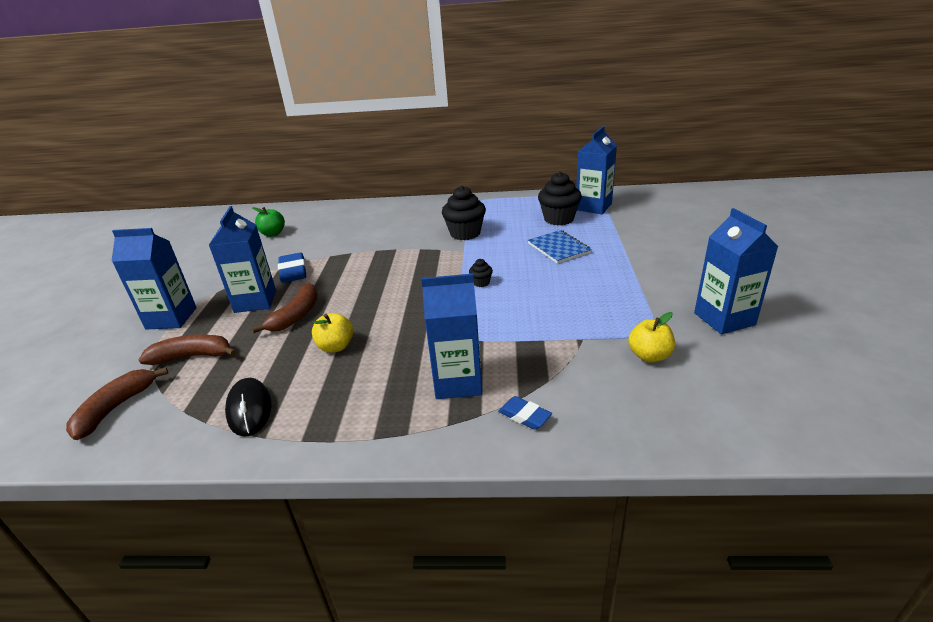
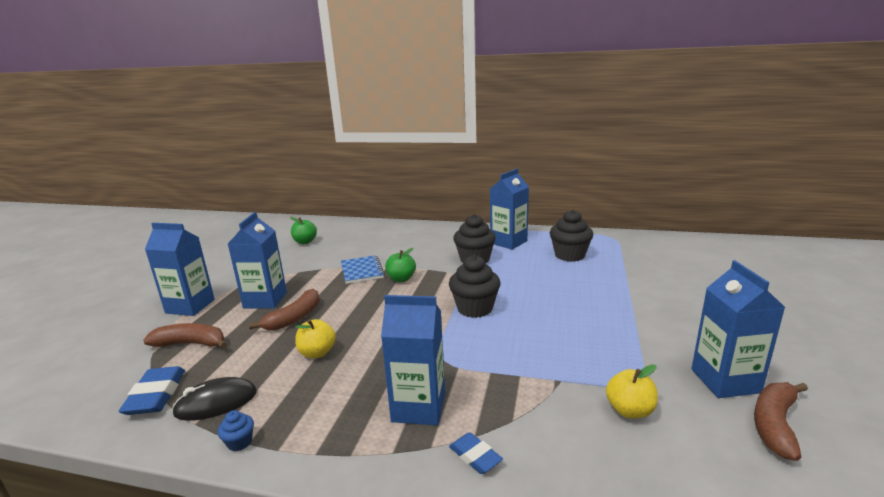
camera: 10 degrees right, 10 degrees down
(116, 408) = (107, 382): brown banana -> brown banana (775, 424)
(249, 409) = (216, 403): black mouse -> black mouse turned 75 degrees clockwise
(292, 441) = (240, 442): none -> blue cupcake
(293, 272) = (308, 277): blue eraser -> blue eraser (156, 395)
(395, 262) = (401, 279): none -> green apple
(481, 283) = (475, 308): black cupcake -> black cupcake, size x2.15
(558, 248) = (561, 283): blue notebook -> blue notebook (362, 271)
(593, 207) = (608, 247): blue carton -> blue carton (508, 242)

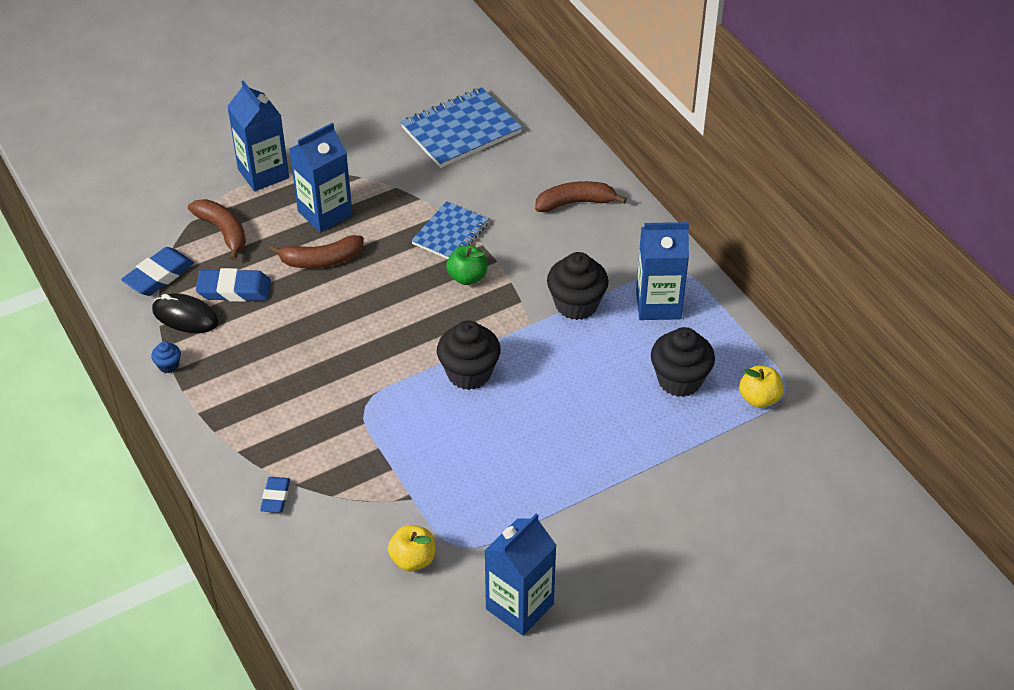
camera: 45 degrees right, 25 degrees up
(243, 365) = (234, 290): none -> blue eraser
(305, 242) = (461, 130): green apple -> blue notebook
(317, 353) = (292, 320): yellow apple -> yellow apple (759, 398)
(418, 407) = (293, 433): blue carton -> none
(775, 424) = (481, 655): brown banana -> brown banana (575, 203)

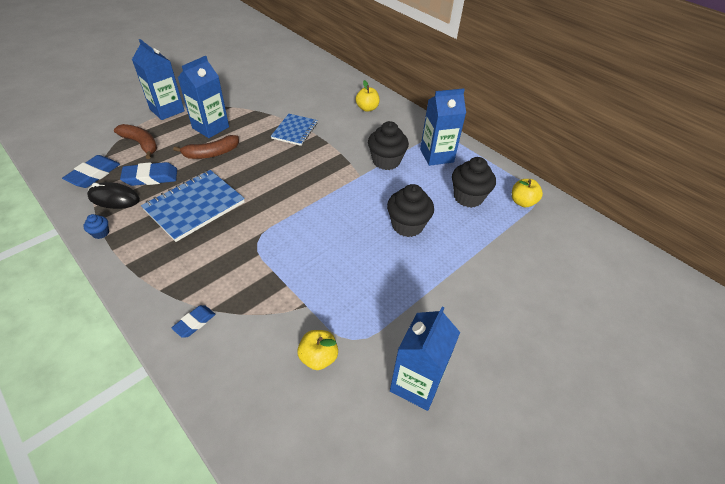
camera: 15 degrees left, 0 degrees up
(275, 497) = (194, 323): blue eraser -> blue eraser turned 45 degrees clockwise
(461, 130) = (289, 80): blue notebook -> blue notebook (195, 206)
(467, 277) = (311, 153): green apple -> none
(469, 373) = (328, 210): black cupcake -> black cupcake (407, 225)
(575, 203) = (367, 108): brown banana -> yellow apple

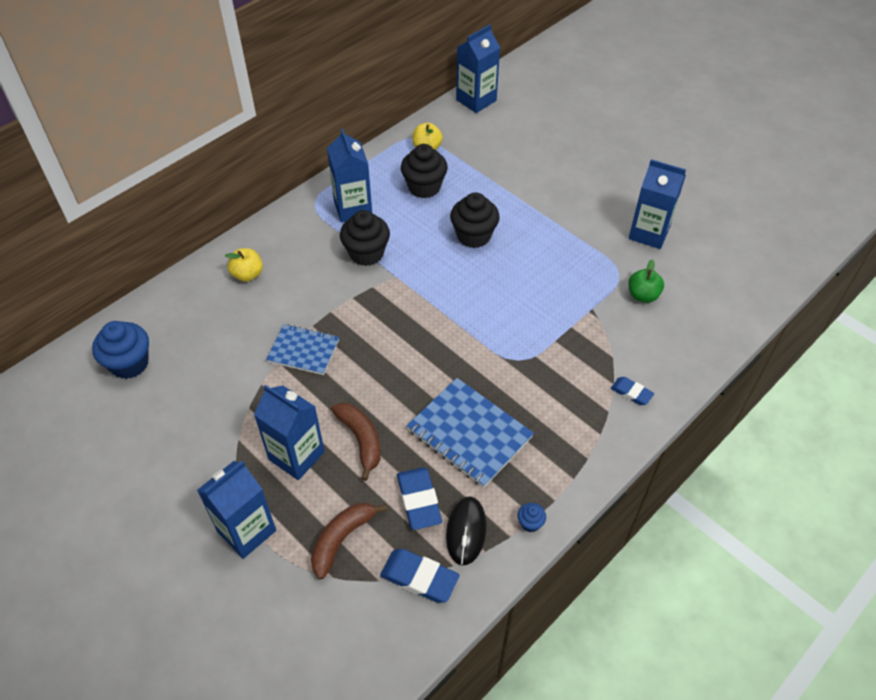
camera: 90 degrees left, 5 degrees up
(300, 71) = (129, 363): none -> blue cupcake
(318, 357) = (642, 295): yellow apple -> green apple
(610, 243) = (476, 100): none -> blue carton

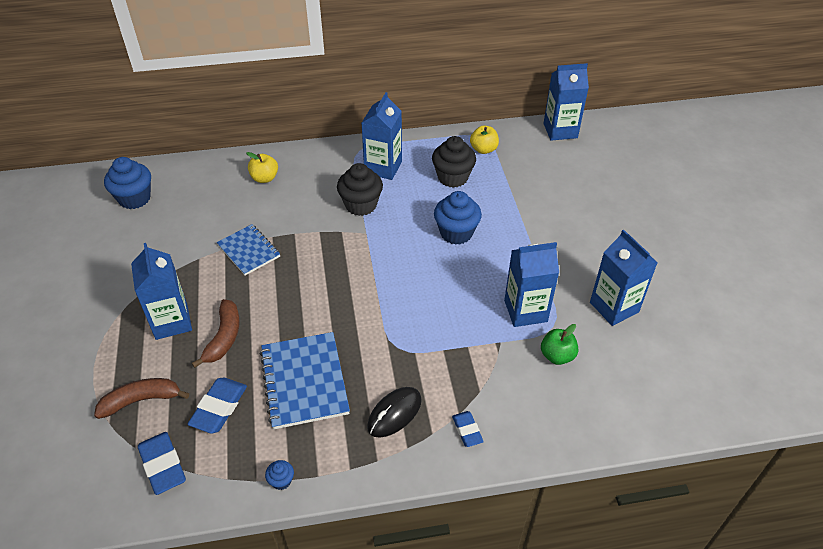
camera: 35 degrees right, 5 degrees down
(246, 531) = (90, 353): blue carton -> blue carton (525, 311)
(466, 531) = (228, 454): black mouse -> black mouse (394, 413)
(473, 236) = (456, 233): black cupcake -> blue cupcake

